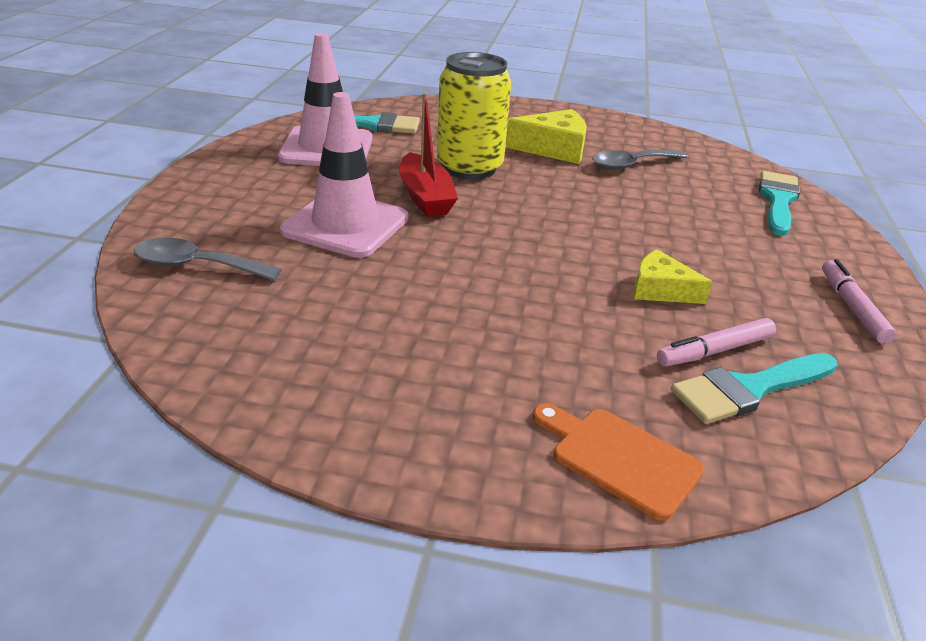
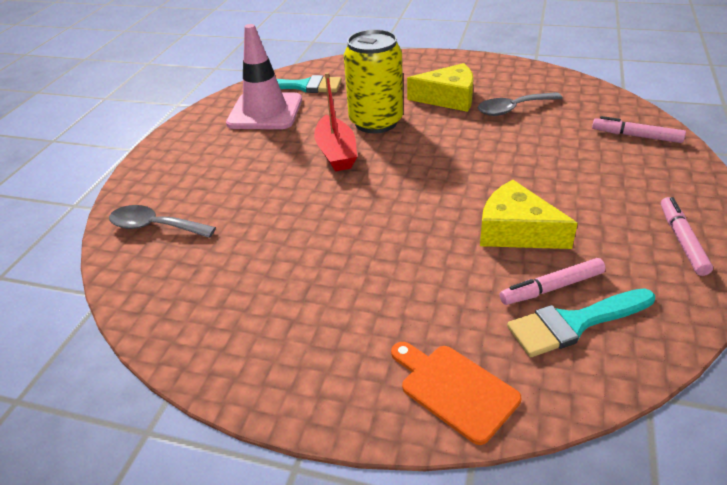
camera: 10 degrees right, 5 degrees up
(345, 225) = (270, 183): pink traffic cone -> none
(660, 290) = (516, 231): yellow cheese -> yellow cheese, size x1.51
(778, 200) = (636, 136): turquoise brush -> pink marker

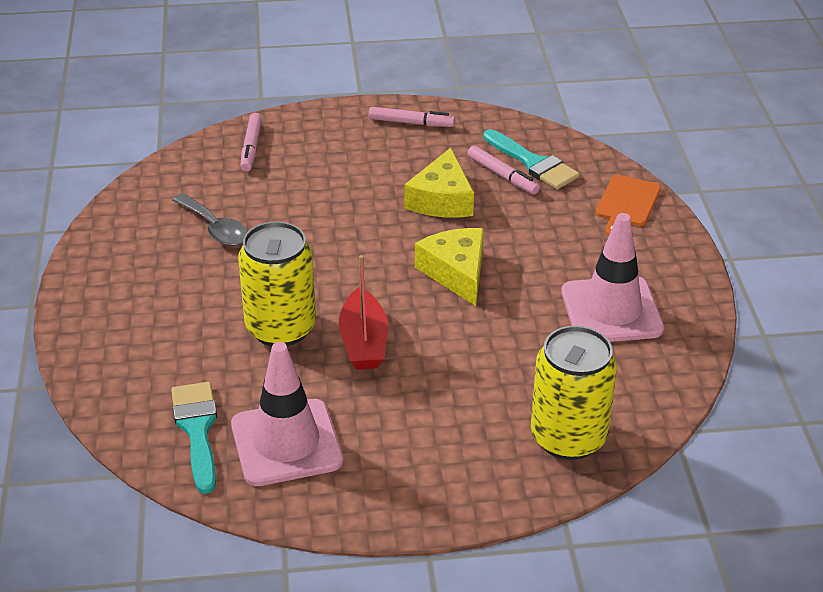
camera: 115 degrees left, 0 degrees up
(155, 226) = (568, 437): grey spoon -> yellow can
(274, 303) = (611, 310): none -> pink traffic cone
(336, 153) = (364, 342): red boat -> red boat turned 120 degrees clockwise
(448, 98) = (200, 281): yellow cheese -> yellow cheese (456, 272)
(682, 240) = (411, 123): pink marker -> pink marker turned 150 degrees counterclockwise

